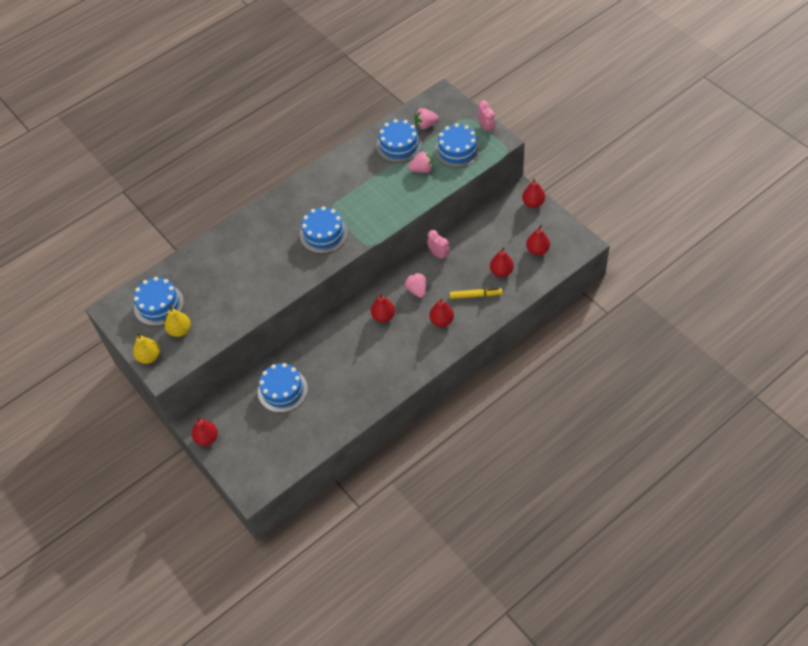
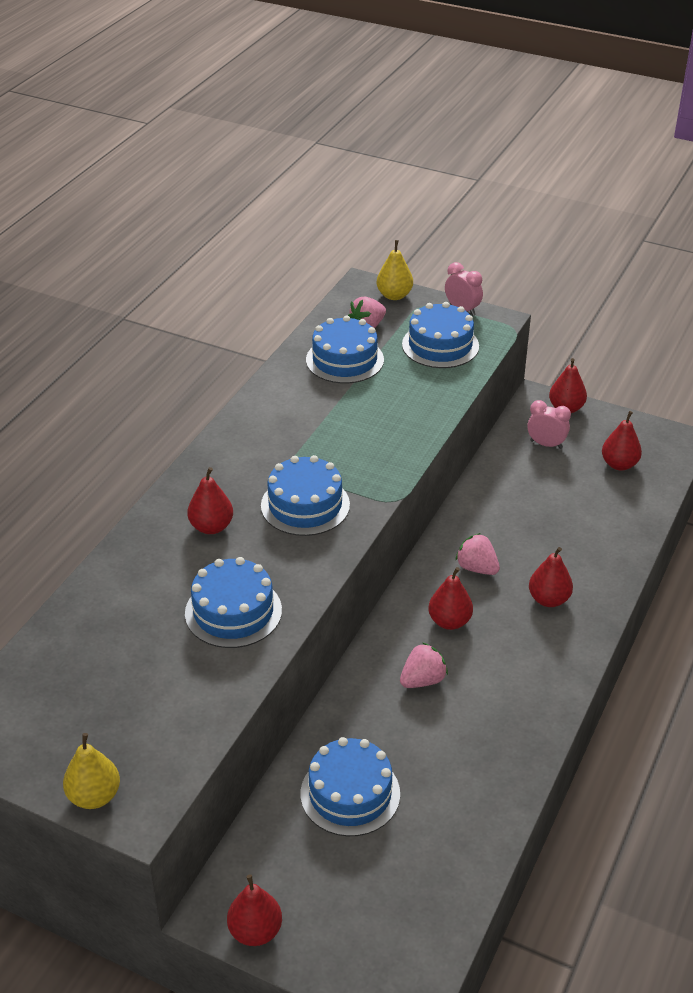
camera: 30 degrees left, 15 degrees down
(159, 304) = (62, 699): blue cake -> blue cake (233, 611)
(180, 330) = (132, 730): yellow pear -> yellow pear (394, 295)
(422, 169) = (404, 381): pink strawberry -> pink strawberry (422, 680)
(439, 254) = (475, 510): pink clock -> pink clock (546, 444)
(475, 295) = (574, 549): yellow marker -> none
(501, 272) = (588, 506): red pear -> red pear (211, 527)

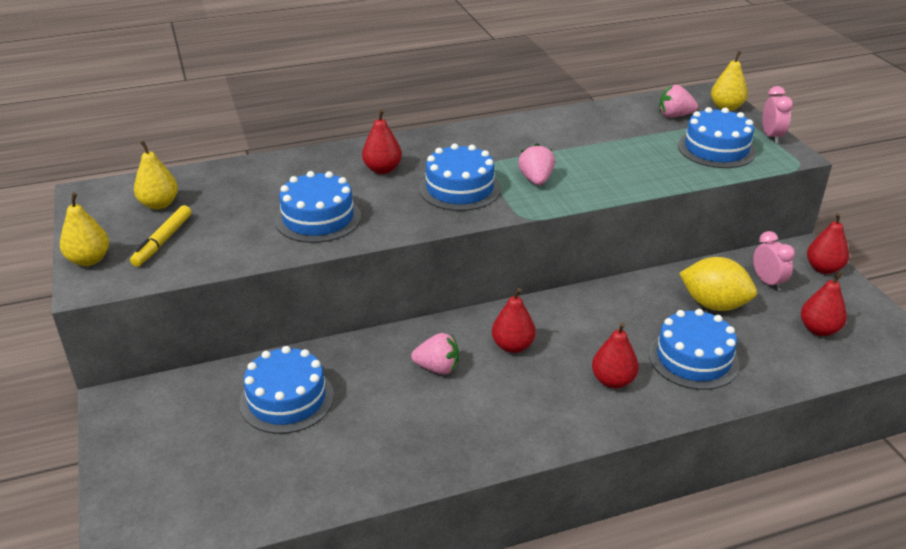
camera: 45 degrees right, 5 degrees down
(61, 698) = (159, 204): none -> yellow pear
(132, 729) = (163, 241): none -> yellow marker
(255, 931) = (116, 430): red pear -> none
(345, 360) = (625, 126): blue cake -> blue cake (693, 358)
(477, 568) = (585, 327): pink strawberry -> pink strawberry (536, 180)
(535, 488) = (713, 304): none -> yellow lemon

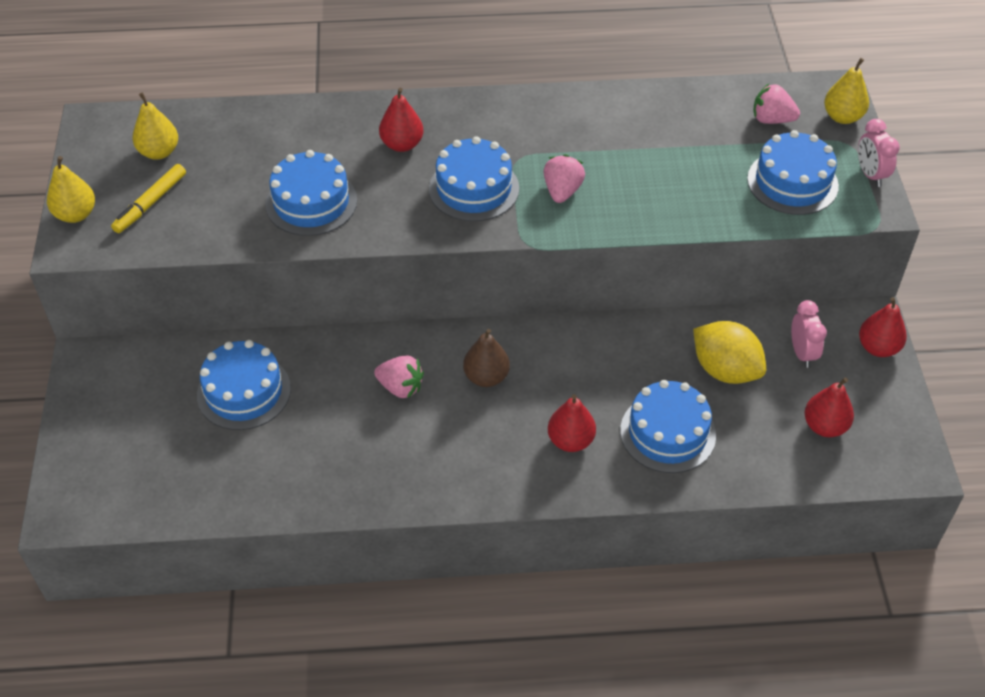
camera: 15 degrees right, 15 degrees up
(512, 346) = (486, 377): red pear -> brown pear
(771, 137) = (870, 175): pink clock -> pink clock turned 150 degrees clockwise

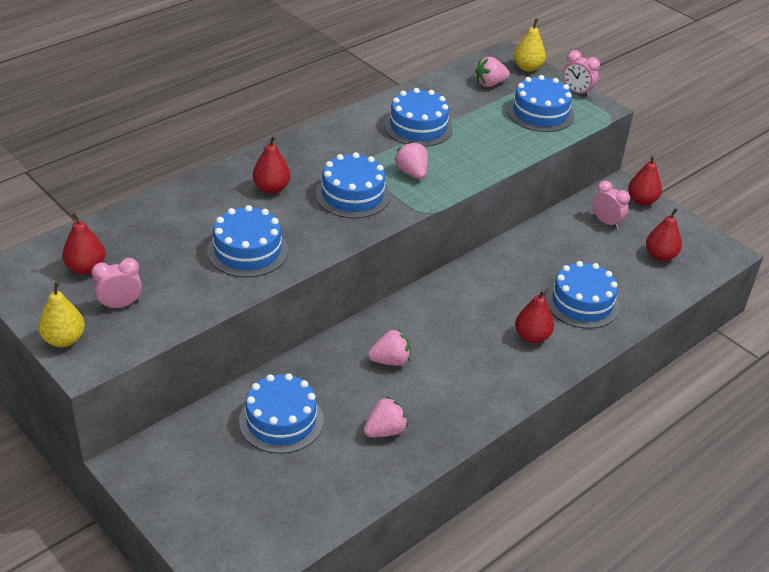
camera: 40 degrees left, 10 degrees down
(150, 203) = (120, 305): yellow marker -> pink clock
(159, 152) = (86, 268): yellow pear -> red pear
(323, 456) = (385, 431): none -> pink strawberry
(486, 377) = (439, 326): brown pear -> none
(628, 139) = (418, 127): none -> blue cake
(725, 370) = (575, 252): yellow lemon -> none

